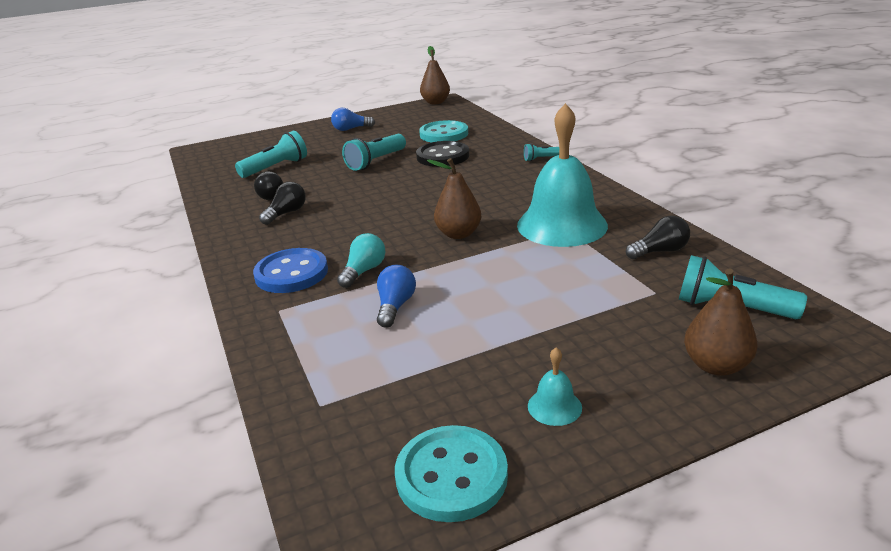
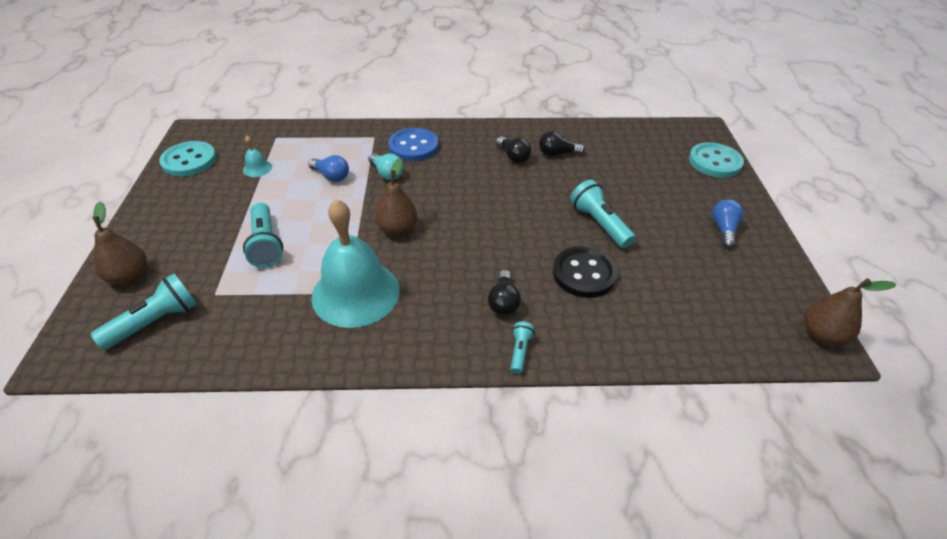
camera: 110 degrees right, 15 degrees up
(276, 168) = (624, 164): turquoise flashlight -> turquoise flashlight (266, 244)
(444, 134) = (663, 298): turquoise button -> turquoise button (714, 162)
(554, 406) = (185, 203): turquoise bell -> turquoise bell (257, 168)
(659, 251) = (255, 330): black light bulb -> black light bulb (503, 302)

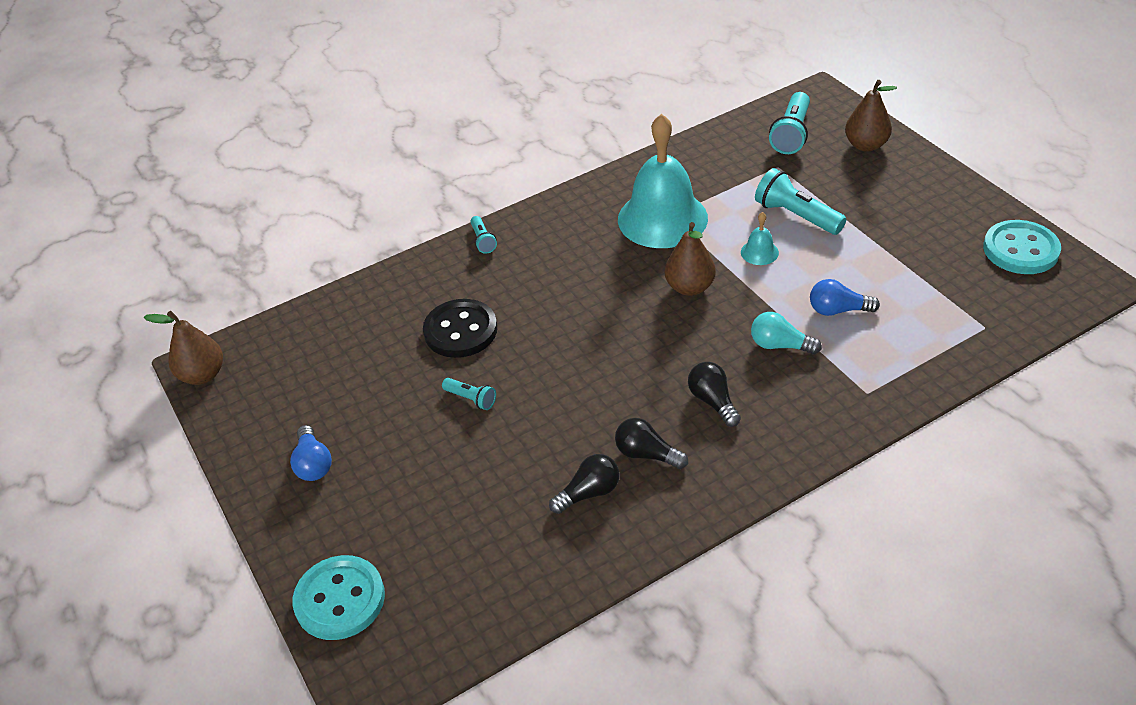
camera: 155 degrees right, 0 degrees up
(257, 168) = (933, 278): turquoise bell -> turquoise bell (759, 252)
(413, 146) = (796, 403): blue button -> none
(503, 302) = (524, 270): black light bulb -> black light bulb (713, 401)
(599, 224) = (471, 399): turquoise flashlight -> turquoise flashlight, size x0.54

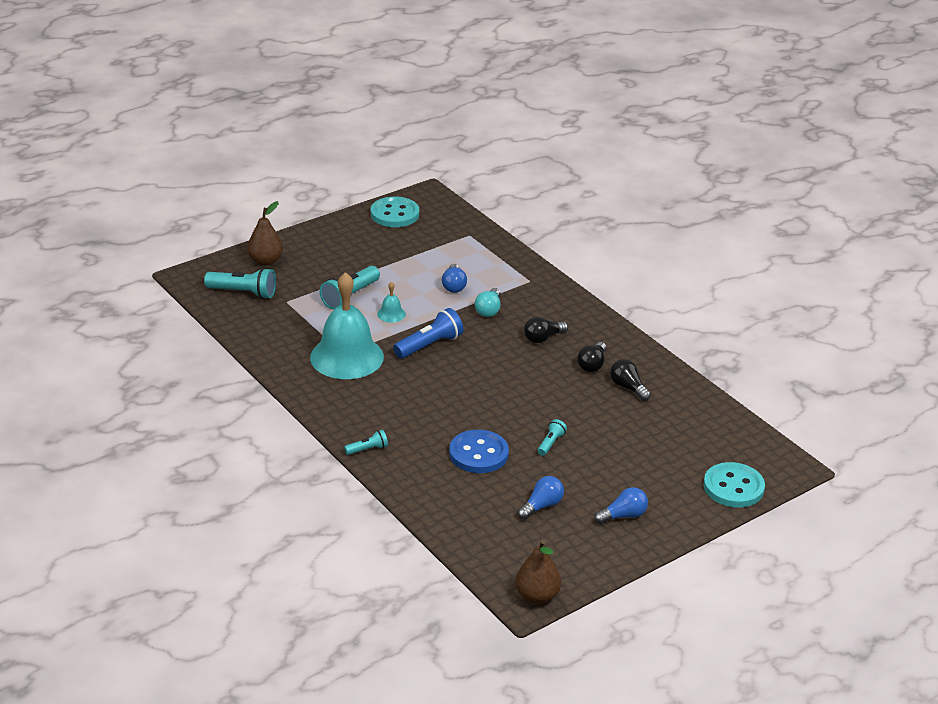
camera: 100 degrees left, 10 degrees down
(351, 385) = (541, 506): none -> blue light bulb
(460, 331) = (478, 454): black button -> blue button
(689, 287) = (429, 345): brown pear -> blue flashlight

